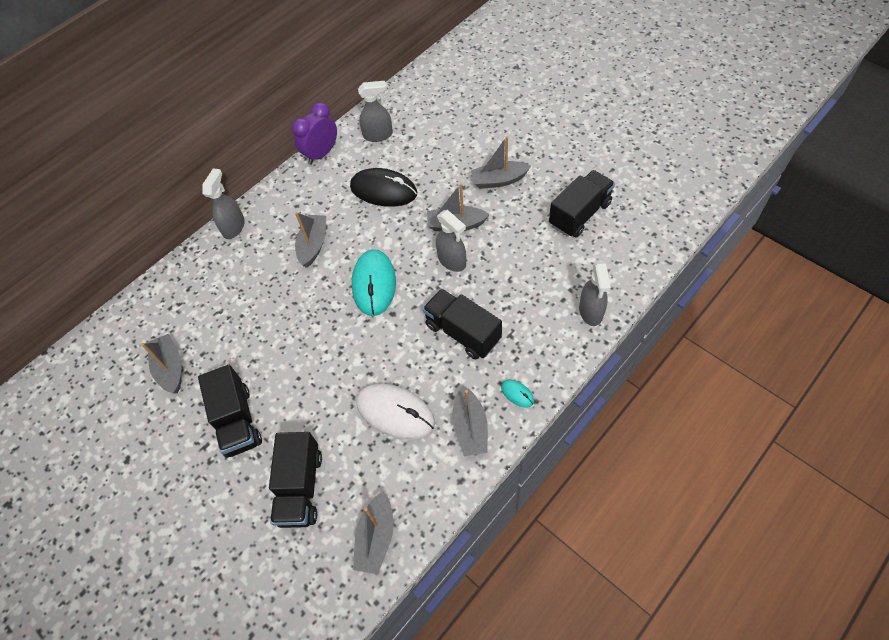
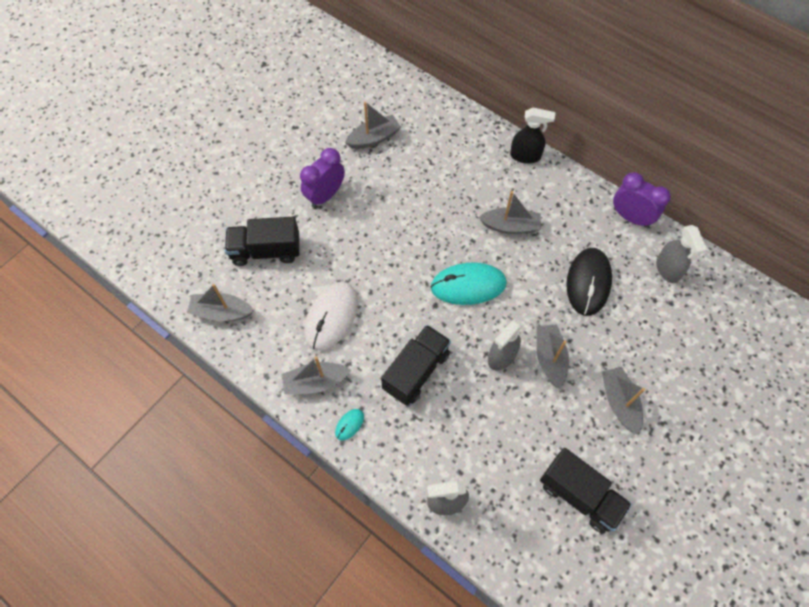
camera: 80 degrees right, 5 degrees up
(234, 227) = (525, 156): grey spray bottle -> black spray bottle
(237, 421) = (325, 195): black truck -> purple clock

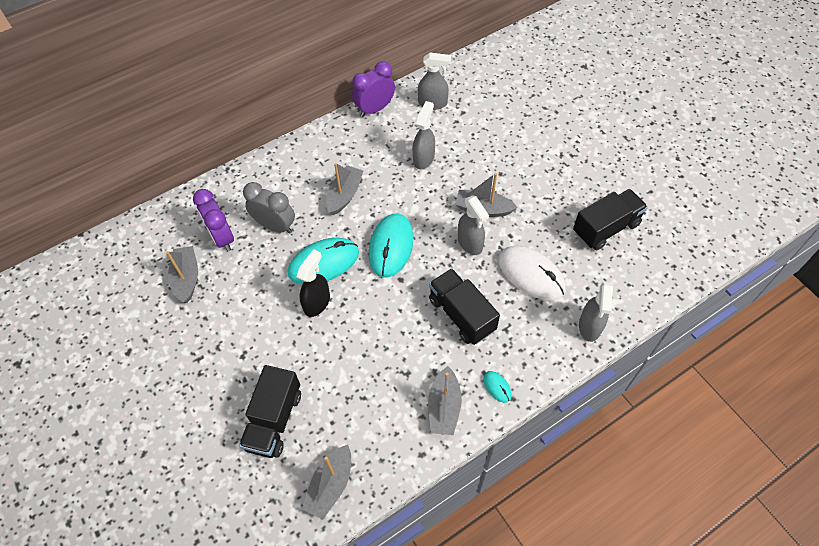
camera: 70 degrees left, 5 degrees down
(325, 195) = (233, 343): purple clock -> purple clock (222, 238)
(331, 317) = (378, 374): white mouse -> white mouse (531, 274)
(428, 235) = (323, 263): none -> turquoise mouse
(452, 182) = (275, 226): none -> grey clock
(525, 156) = (276, 160): black spray bottle -> black spray bottle (317, 303)
(588, 282) = (424, 158): black mouse -> grey spray bottle
(619, 402) = (536, 175): grey boat -> none

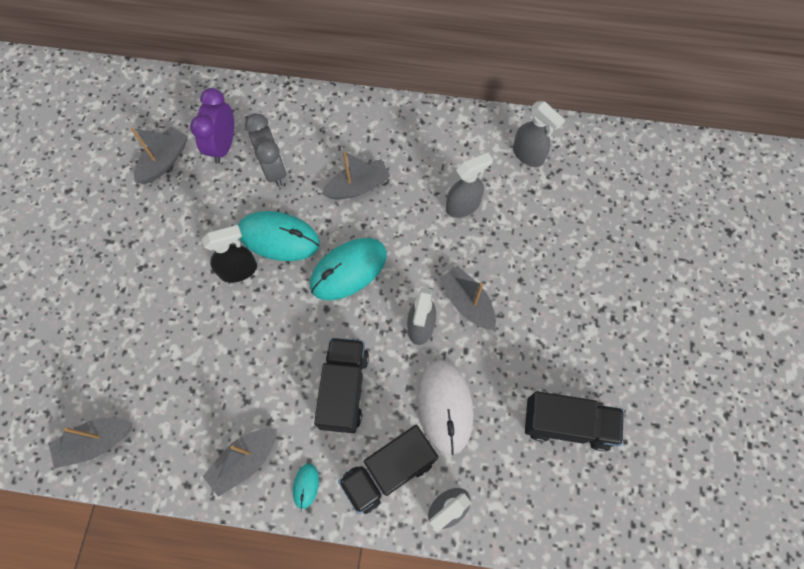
camera: 40 degrees right, 10 degrees up
(274, 420) = (110, 346): black truck -> black truck (388, 471)
(375, 109) = (467, 120): purple clock -> none

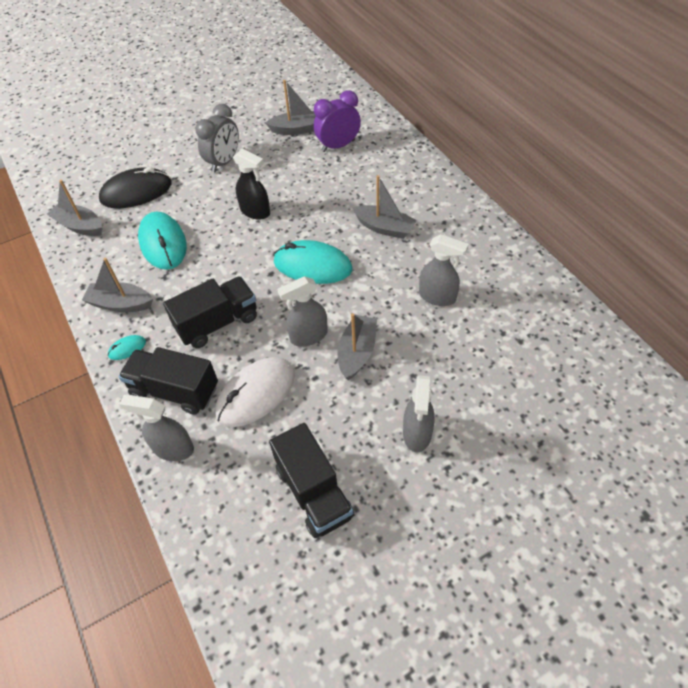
camera: 55 degrees right, 15 degrees down
(101, 358) = (136, 192): none -> black mouse
(274, 169) = (348, 179): grey clock -> grey clock (224, 162)
(279, 237) = (300, 214): turquoise mouse -> turquoise mouse (163, 243)
(528, 155) = (533, 309): grey spray bottle -> grey spray bottle (417, 433)

